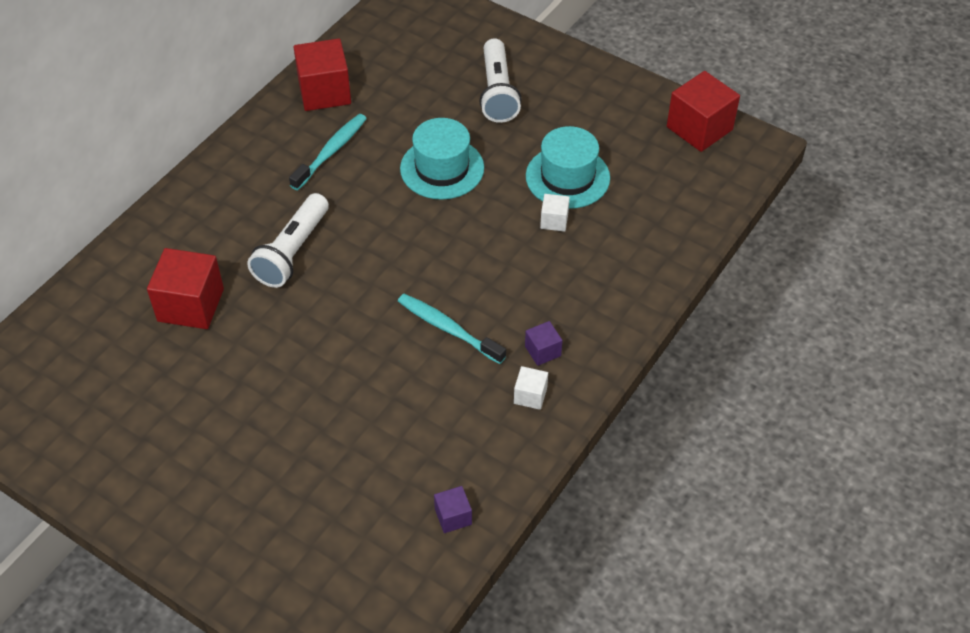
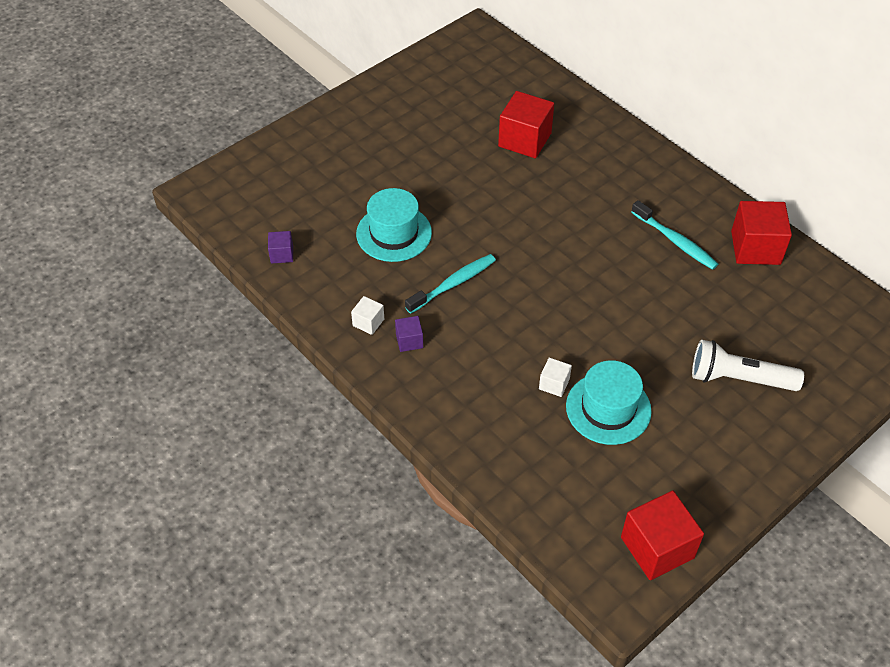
camera: 105 degrees right, 0 degrees up
(292, 252) = (563, 201): white flashlight -> none
(442, 168) = (639, 314): turquoise hat -> turquoise hat (394, 233)

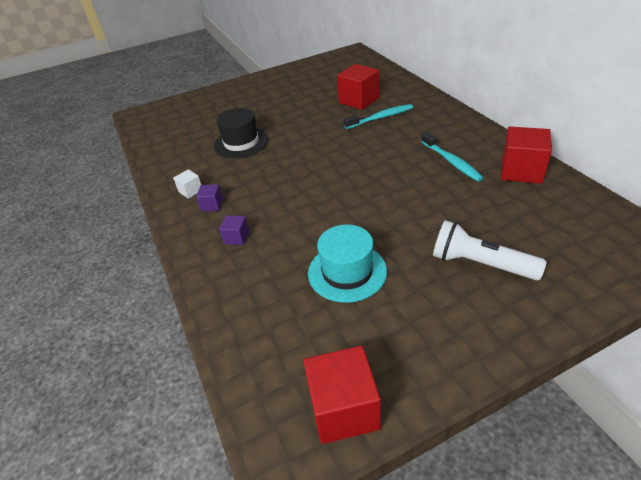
camera: 20 degrees right, 10 degrees down
(282, 254) = (161, 148): purple cube -> purple cube (236, 237)
(394, 233) = (241, 143): turquoise hat -> black hat
(453, 284) = (265, 174): turquoise toothbrush -> turquoise toothbrush (380, 118)
(554, 384) = (308, 247): white cube -> none

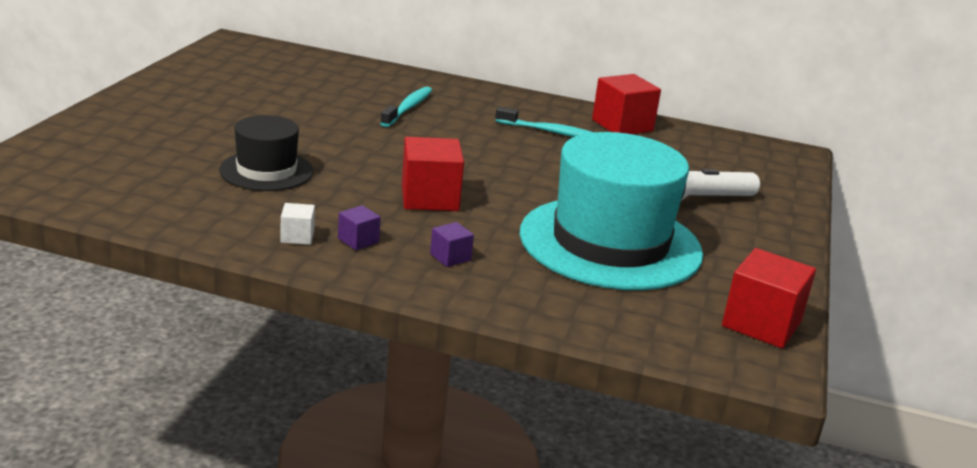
camera: 55 degrees left, 15 degrees down
(347, 272) = (610, 243): turquoise hat -> turquoise hat, size x1.87
(359, 100) = (347, 95): red cube -> red cube (430, 198)

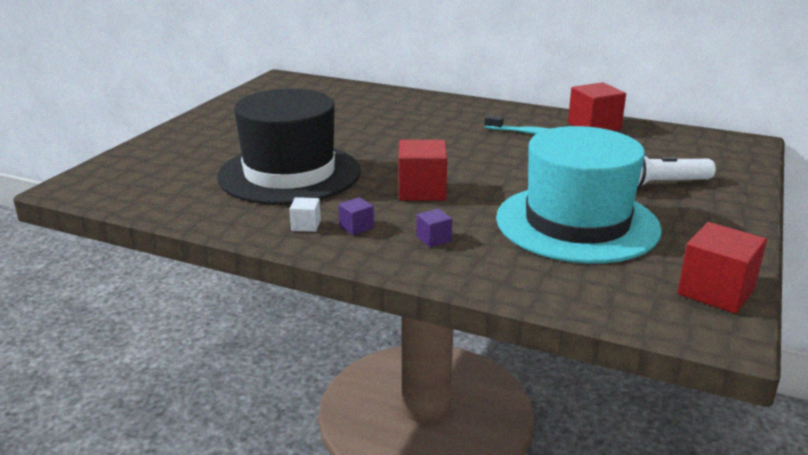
camera: 10 degrees right, 0 degrees up
(266, 171) = (289, 174): black hat -> black hat, size x1.87
(408, 108) = (413, 120): turquoise toothbrush -> none

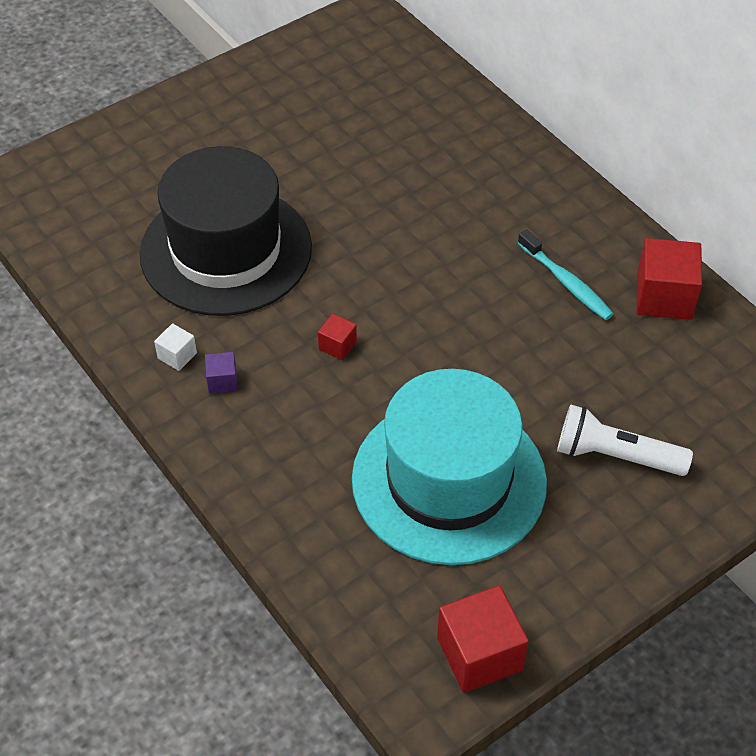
camera: 30 degrees right, 25 degrees up
(422, 191) = (337, 345): red cube -> red cube, size x0.50
(433, 239) = (280, 437): purple cube -> none

